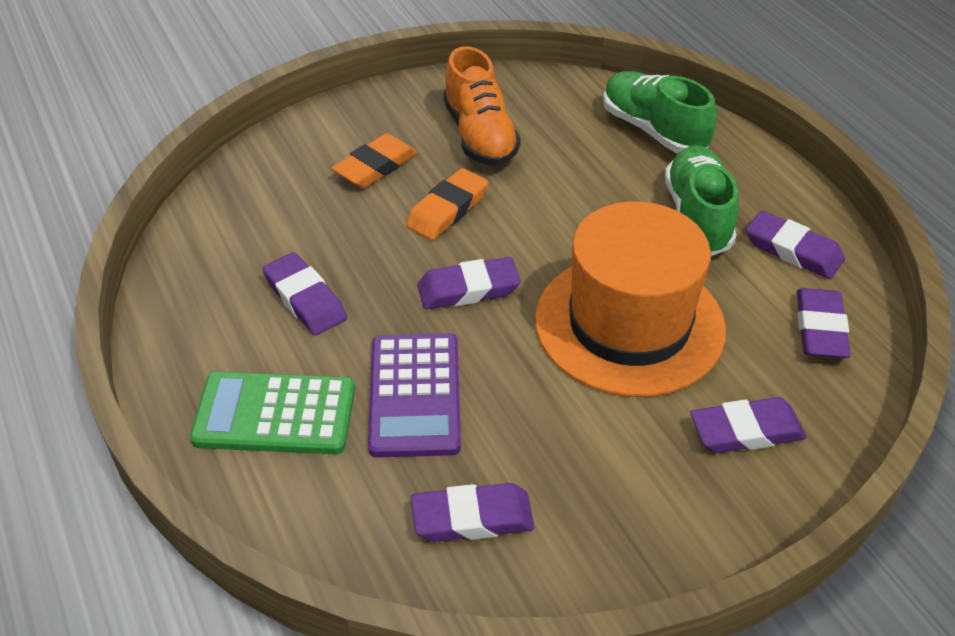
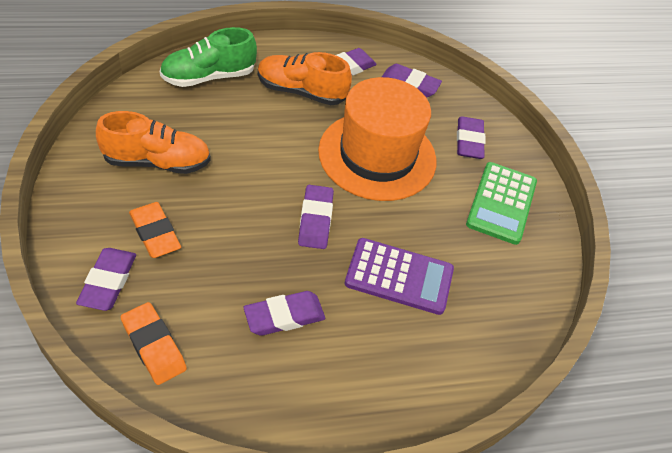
camera: 80 degrees left, 5 degrees up
(275, 415) = (391, 361): green calculator -> green calculator (501, 203)
(447, 209) = (230, 206): orange eraser -> orange eraser (154, 346)
(472, 518) = (499, 276): purple eraser -> purple eraser (108, 282)
(697, 217) = (301, 92): green shoe -> orange shoe

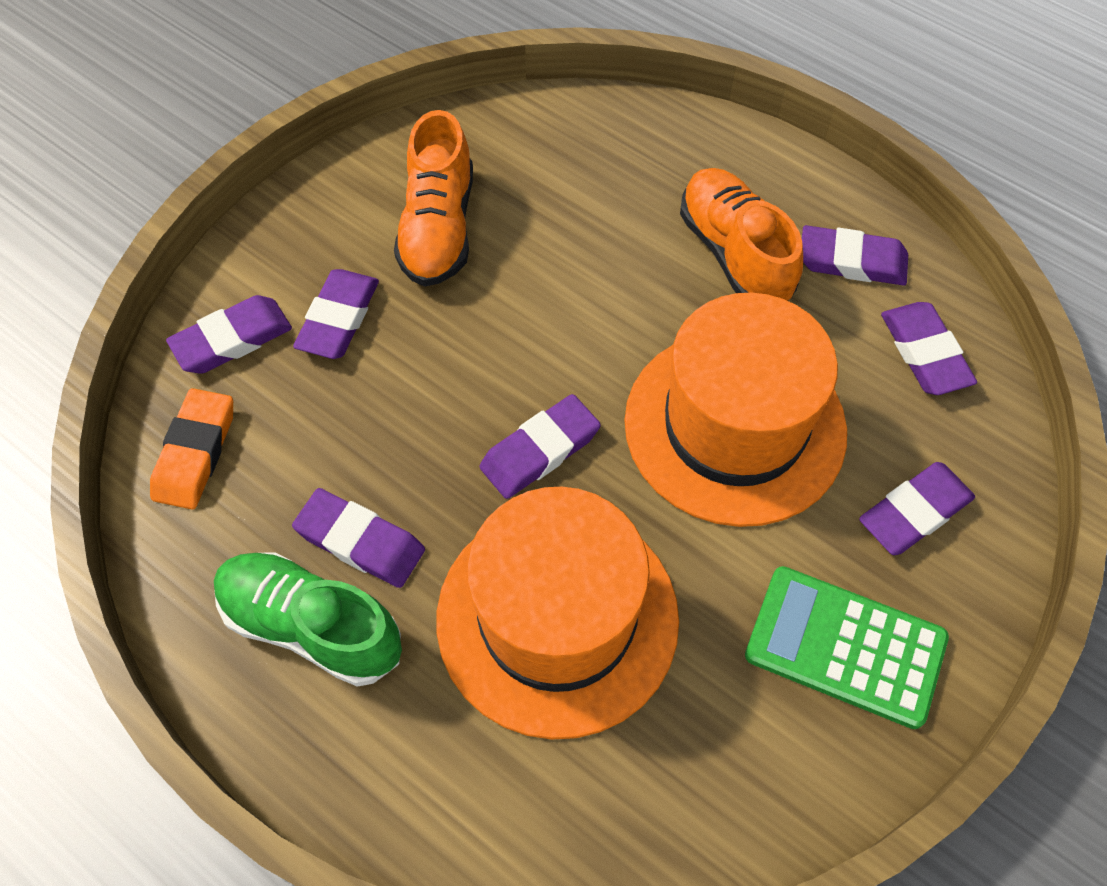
camera: 55 degrees right, 10 degrees up
(155, 233) = (339, 318): orange eraser -> purple eraser
(157, 162) = (438, 228): orange shoe -> orange shoe turned 45 degrees clockwise
(209, 77) = (630, 150): green shoe -> green shoe (312, 626)
(399, 276) = (557, 618): purple calculator -> orange hat
(501, 203) = (845, 647): green calculator -> green calculator turned 45 degrees clockwise

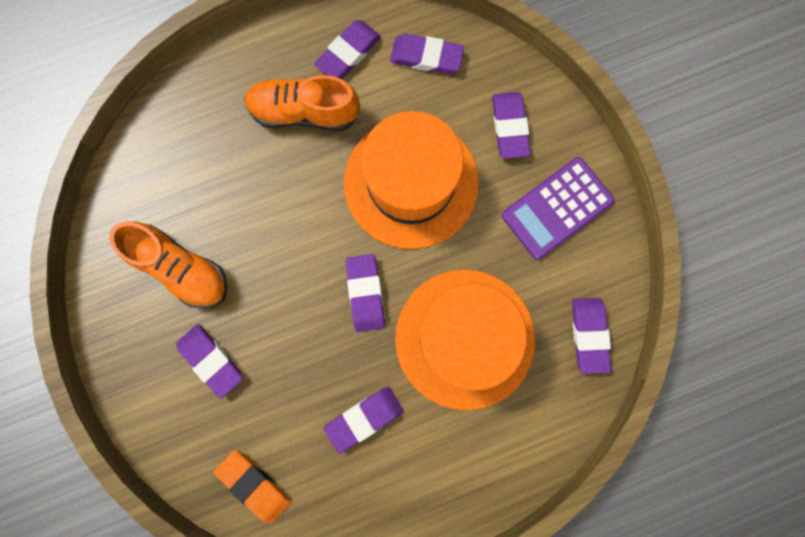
camera: 60 degrees left, 20 degrees up
(232, 339) = (188, 430): purple eraser -> purple eraser (589, 335)
(312, 626) = (398, 467): green shoe -> none
(845, 647) = (557, 208): green calculator -> purple calculator

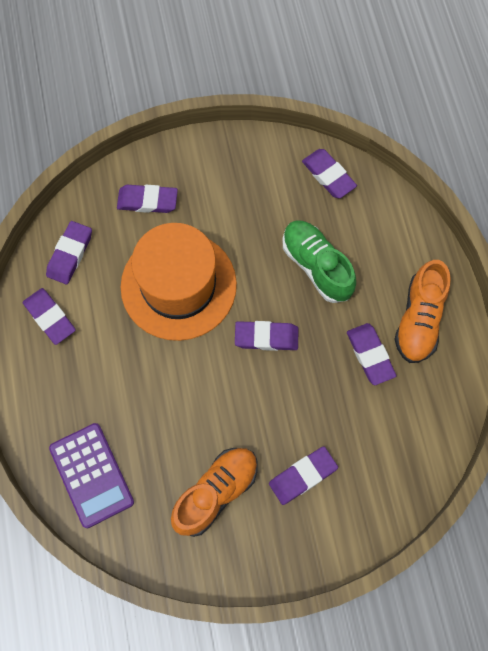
camera: 80 degrees left, 10 degrees down
(254, 485) = (414, 453): orange eraser -> none
(304, 112) = (95, 363): orange shoe -> orange shoe (419, 319)
(465, 338) = (316, 266): orange hat -> green shoe
(557, 208) = (223, 179): purple calculator -> purple calculator (92, 475)
(589, 335) = (328, 175): purple eraser -> purple eraser turned 45 degrees clockwise

